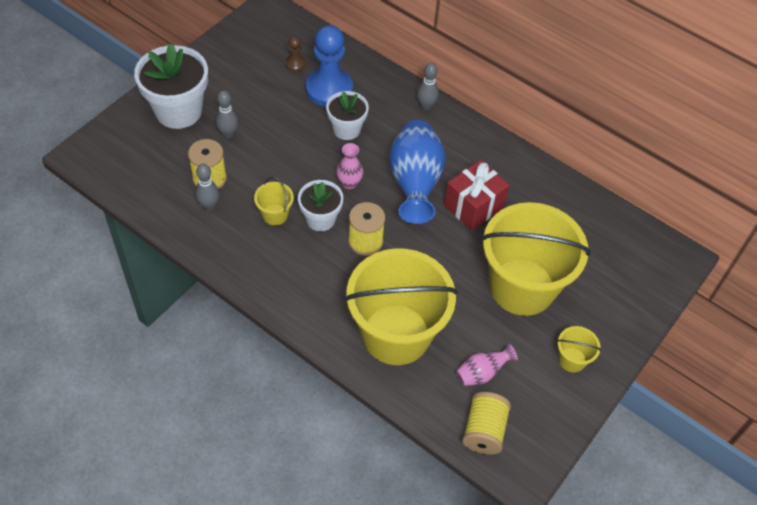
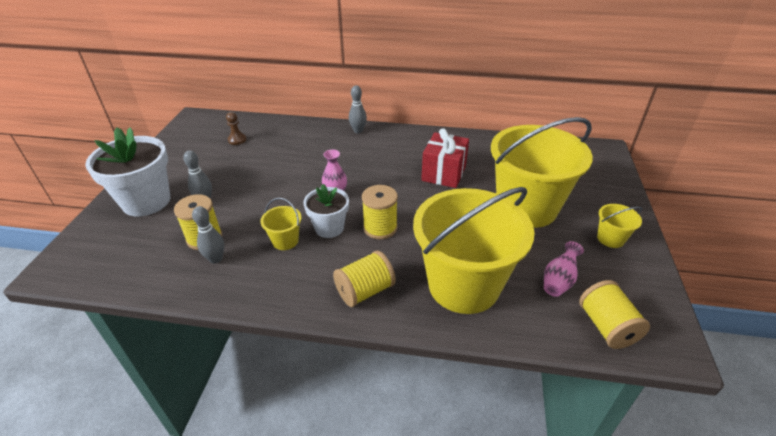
camera: 25 degrees left, 15 degrees down
(311, 298) = (365, 291): none -> yellow spool
(329, 89) = (275, 145): blue pawn -> none
(346, 129) = (307, 163): white flower pot -> none
(414, 184) = (388, 176): blue vase -> none

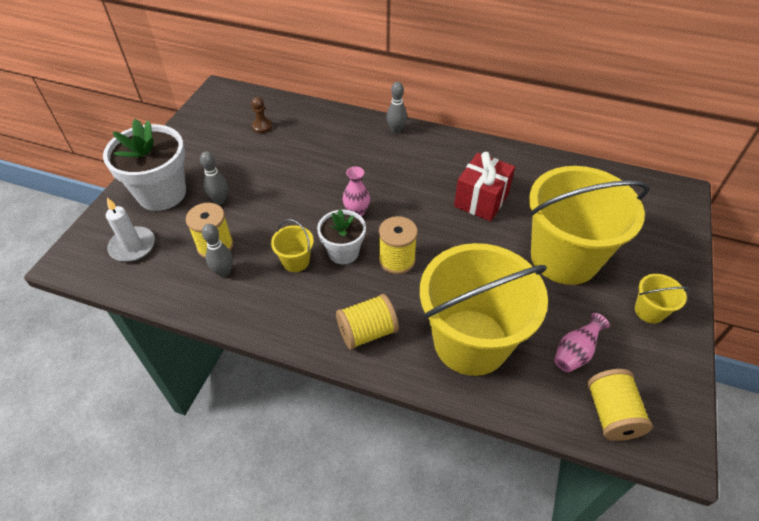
camera: 10 degrees right, 10 degrees up
(120, 249) = (132, 246): none -> white candle

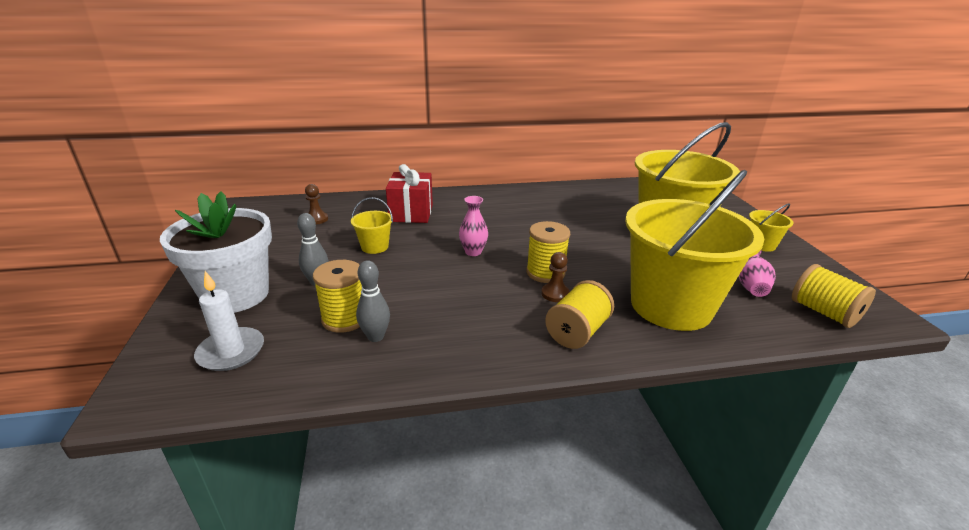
camera: 30 degrees left, 20 degrees down
(296, 261) = (449, 303): yellow bucket -> yellow bucket (374, 247)
(343, 252) = (490, 282): white flower pot -> none
(384, 286) = (555, 294): none -> brown pawn
(396, 130) = (452, 195): grey bowling pin -> none
(481, 200) = (570, 218): red gift -> red gift (411, 213)

